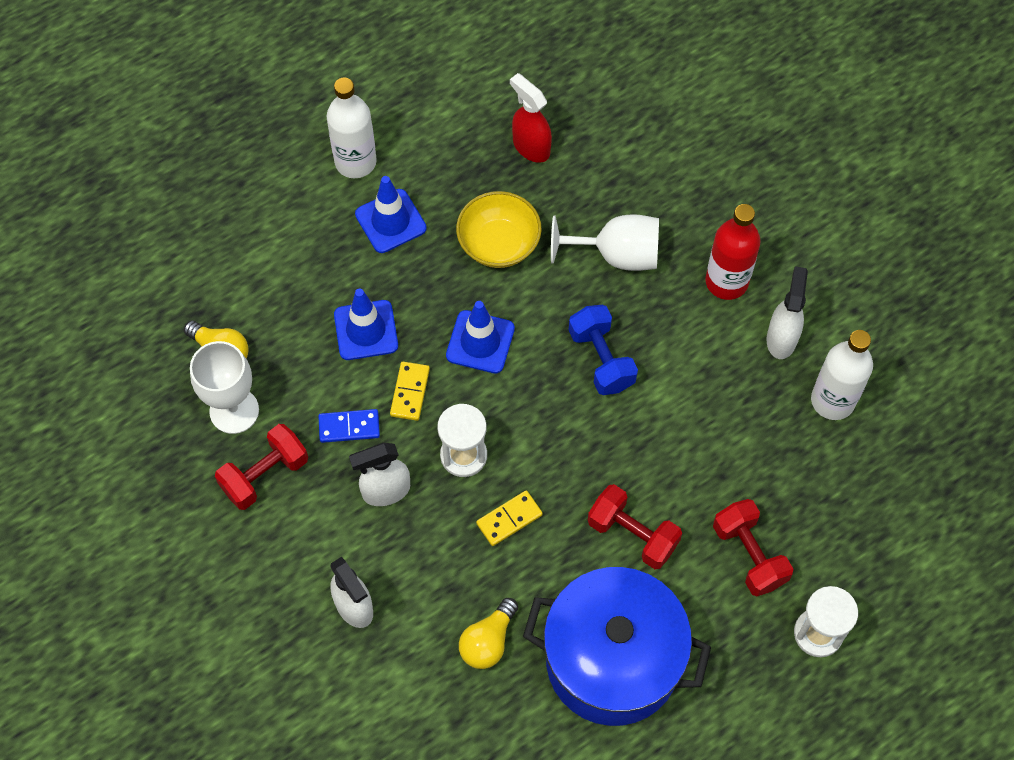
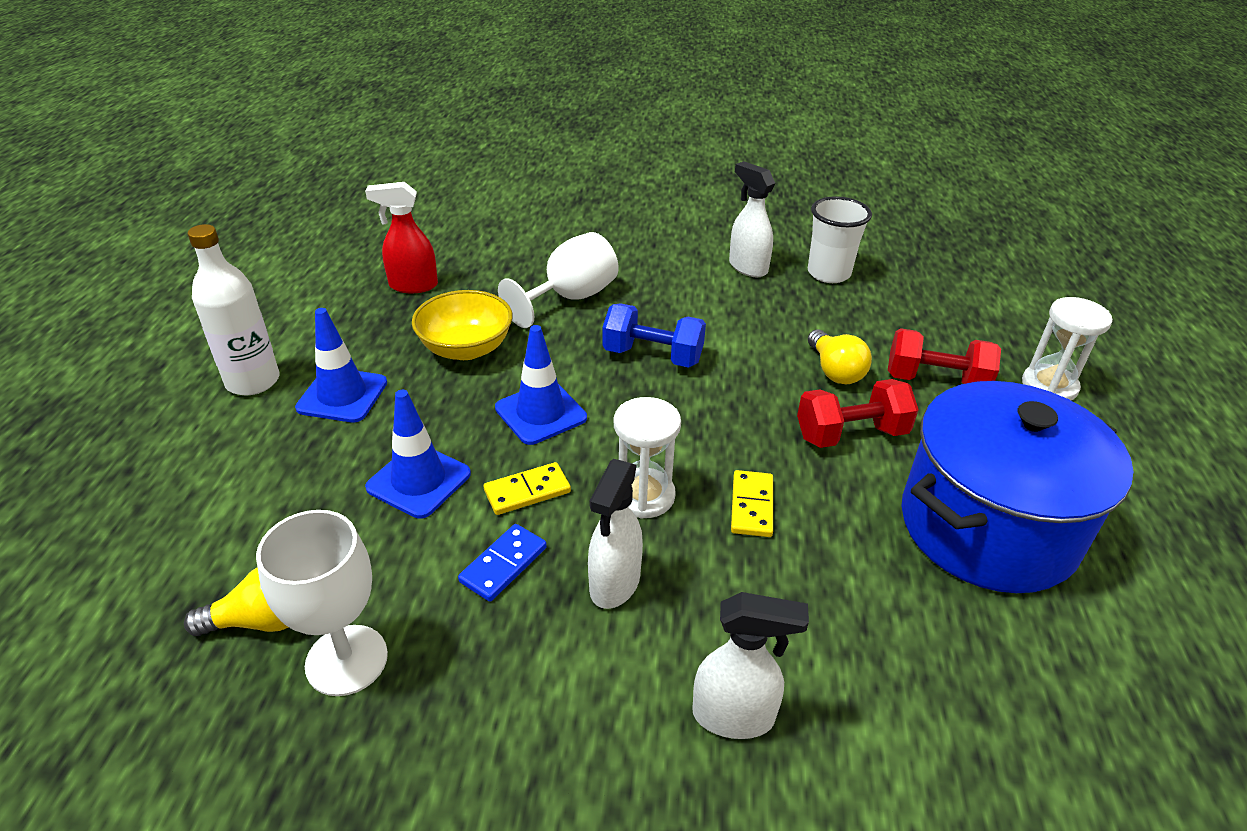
camera: 50 degrees left, 25 degrees down
(265, 475) = (463, 688): red dumbbell -> none
(410, 392) = (527, 491): yellow domino -> yellow domino turned 75 degrees counterclockwise
(488, 641) = (888, 613): yellow light bulb -> yellow light bulb (835, 371)
(726, 282) = (667, 265): red bottle -> none
(832, 400) = (828, 273): white bottle -> white cup

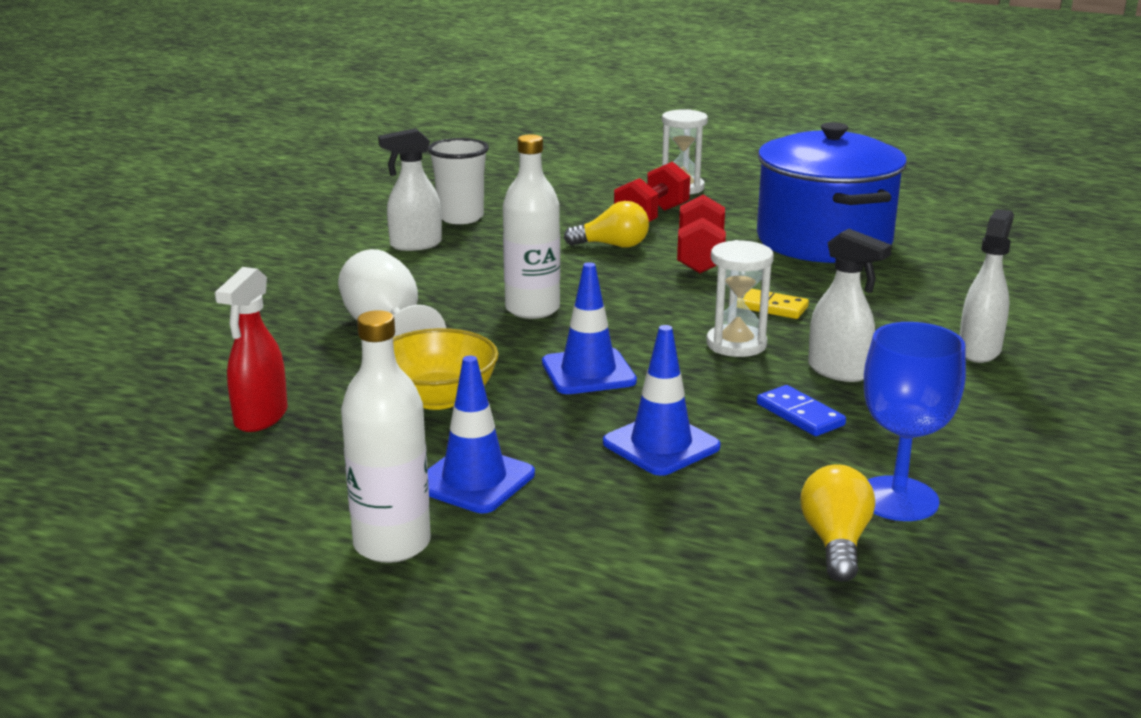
camera: 70 degrees left, 15 degrees down
(346, 660) = (897, 499): white goblet -> blue goblet
(527, 491) = (705, 393): yellow domino -> none
(652, 356) = (532, 309): blue dumbbell -> white bottle

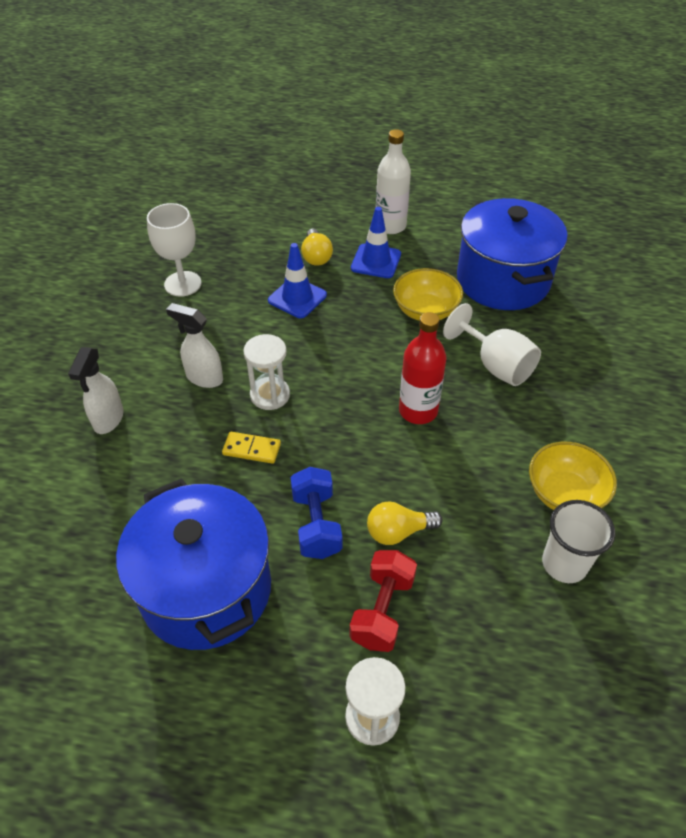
camera: 165 degrees right, 25 degrees up
(260, 418) = (503, 280): red spray bottle -> blue pot
(415, 245) = (564, 494): white spray bottle -> yellow bowl
(532, 309) = (418, 411): white bottle -> red bottle
(588, 372) = (353, 348): blue traffic cone -> none
(700, 257) = (316, 524): red dumbbell -> blue dumbbell
(800, 415) = (228, 333): blue domino -> none
(835, 542) = (212, 256): yellow light bulb -> yellow light bulb (316, 256)
(897, 499) = (183, 284): blue goblet -> white goblet

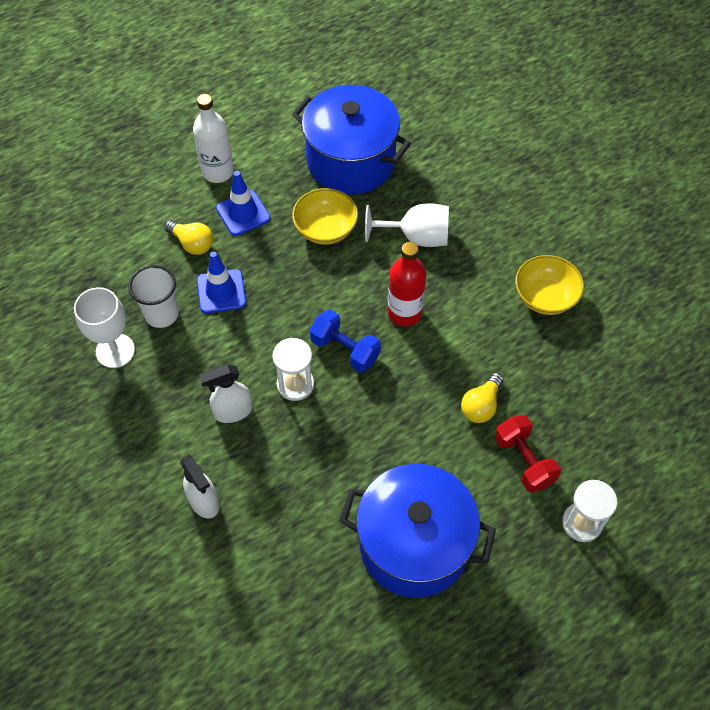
camera: 45 degrees left, 10 degrees up
(251, 449) = (331, 433): yellow domino -> none
(316, 524) = (430, 445): blue dumbbell -> blue dumbbell (345, 349)
(564, 564) = (586, 343): white cup -> white cup (161, 314)

